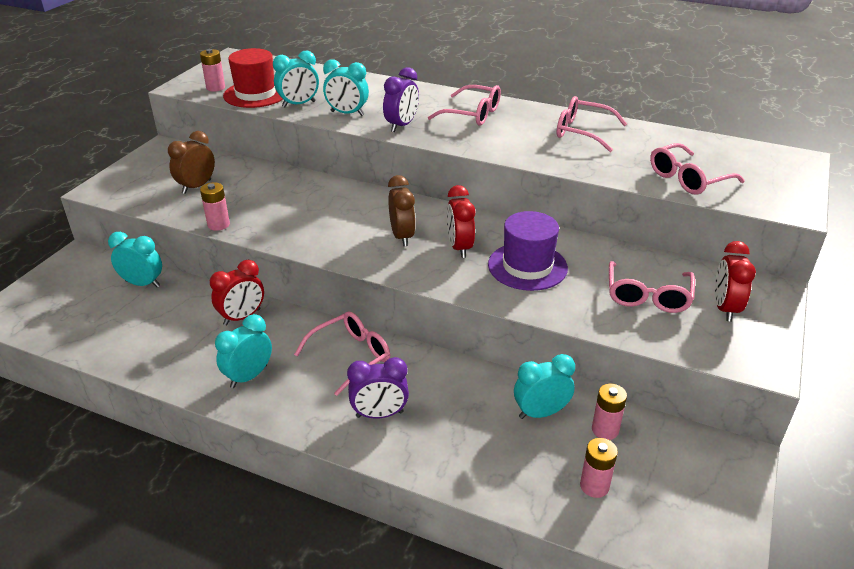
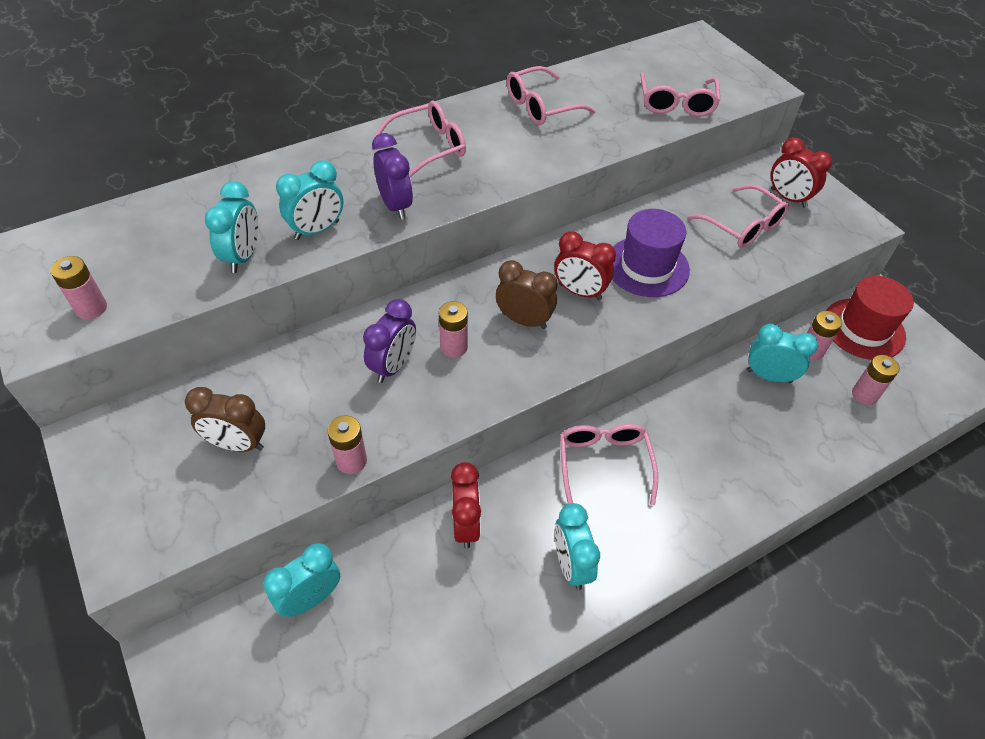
camera: 55 degrees left, 15 degrees up
(197, 186) = (238, 444): brown clock -> brown clock turned 60 degrees counterclockwise
(255, 94) = (164, 280): red hat -> red hat (863, 329)
(346, 221) = (454, 347): none -> pink battery
(379, 414) = (700, 485): purple clock -> purple clock (393, 366)
(540, 413) = (769, 376): turquoise clock -> turquoise clock turned 90 degrees clockwise

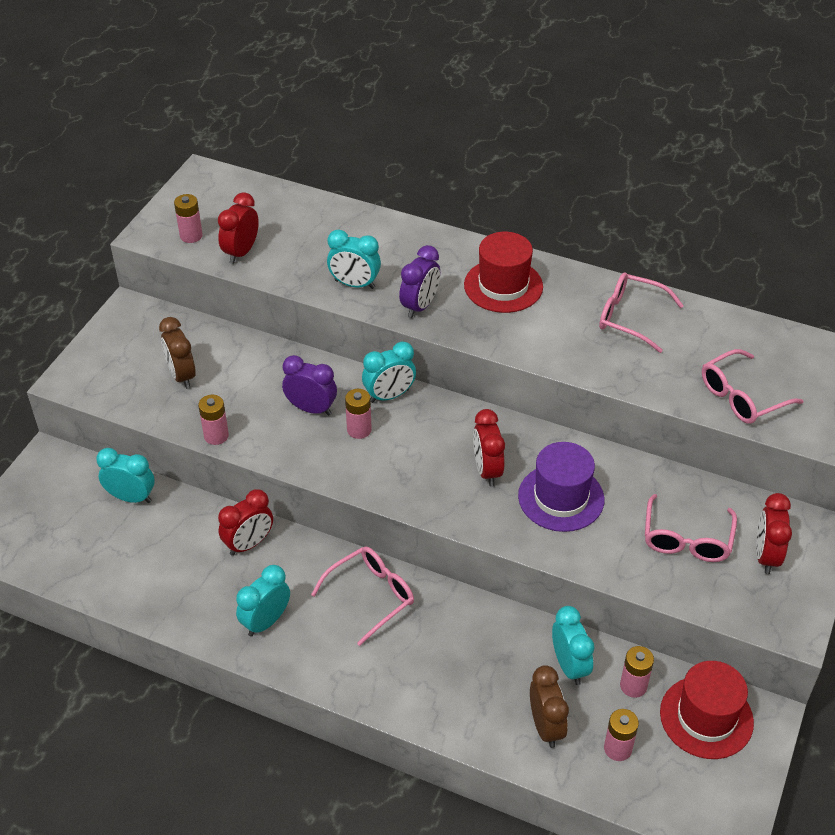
camera: 55 degrees right, 5 degrees down
(169, 283) = (241, 252): none -> red clock
(243, 256) = (295, 267): turquoise clock -> turquoise clock (389, 396)
(393, 366) = (311, 409): purple clock -> purple clock turned 150 degrees counterclockwise
(429, 147) = (503, 286): pink glasses -> red hat
(524, 320) = (423, 454): brown clock -> brown clock (546, 726)

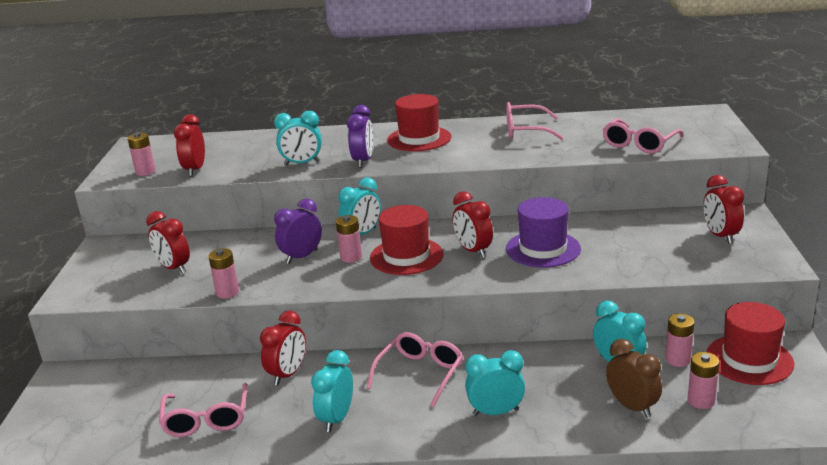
camera: 20 degrees left, 20 degrees down
(131, 497) = (157, 377): turquoise clock -> turquoise clock (495, 412)
(182, 376) = (174, 268): brown clock -> red clock
(311, 409) = (302, 257): purple clock -> purple clock turned 45 degrees counterclockwise
(415, 451) = (406, 256): none -> red hat
(687, 539) = (656, 244): pink glasses -> pink glasses (206, 420)

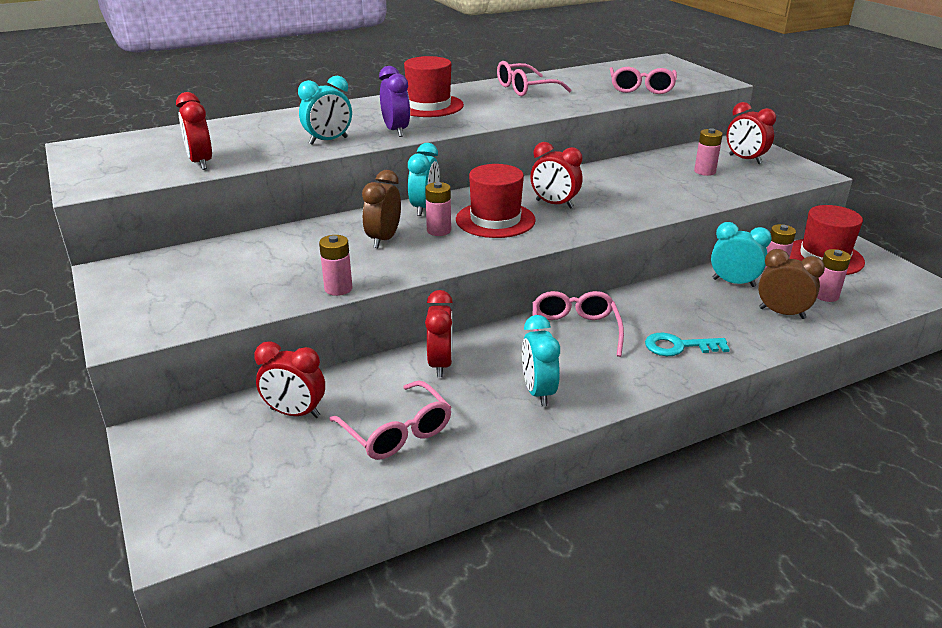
camera: 30 degrees left, 5 degrees up
(145, 172) = (134, 173): pink battery -> pink battery (704, 171)
(174, 268) = (239, 277): red clock -> red clock (295, 413)
(302, 257) = (383, 239): purple clock -> brown clock
(495, 412) = (679, 346): turquoise clock -> turquoise key
(543, 249) = (615, 192): purple hat -> none

